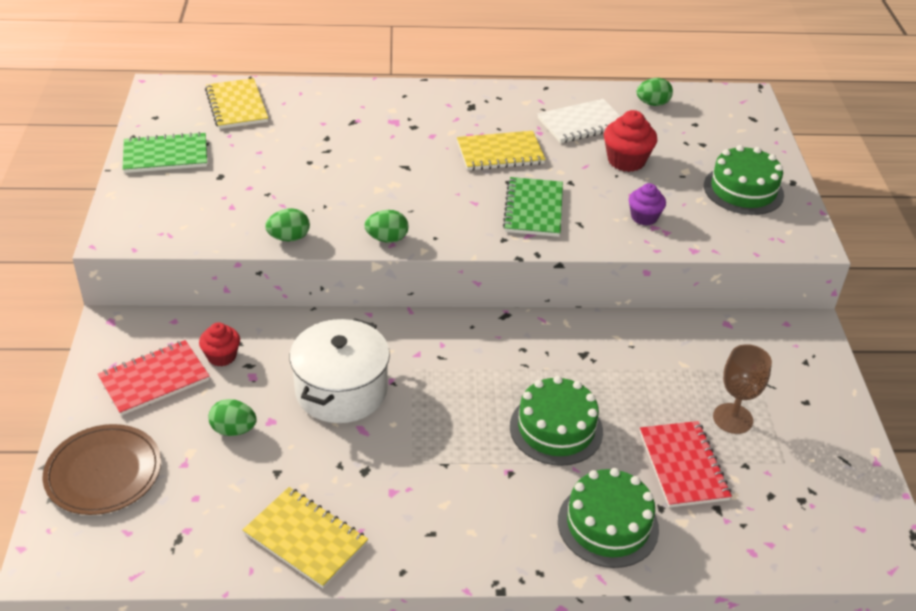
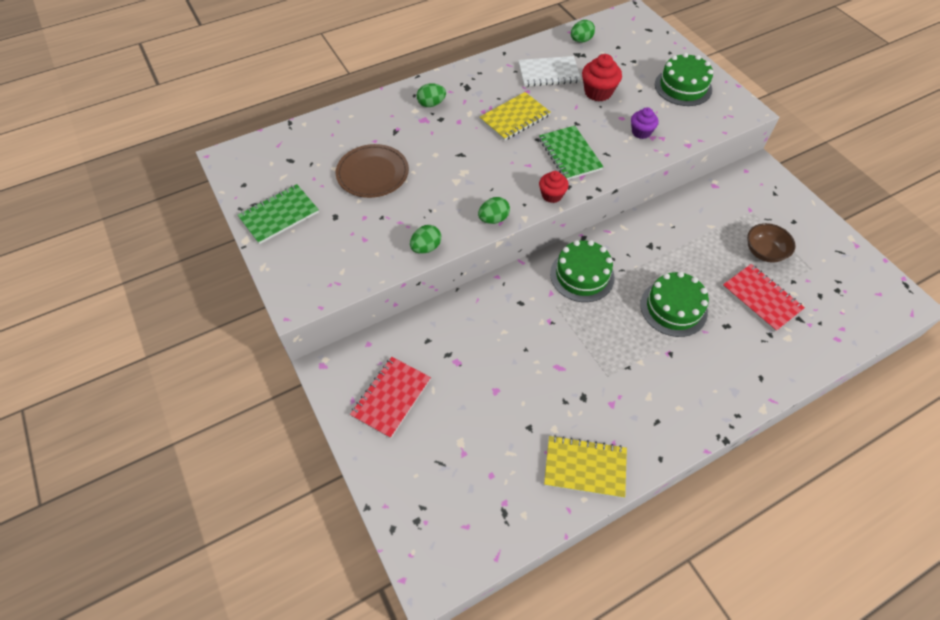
camera: 25 degrees left, 15 degrees up
(103, 472) = (413, 489): brown plate -> brown plate (372, 173)
(221, 356) = (424, 356): red cupcake -> red cupcake (552, 195)
(233, 430) = (476, 410): green egg -> green egg (431, 104)
(236, 106) = (299, 150): yellow notebook -> none
(341, 390) = (523, 344): white pot -> none
(581, 123) = (548, 73): white notebook -> white notebook turned 45 degrees clockwise
(608, 525) = (750, 361): green cake -> green cake (582, 275)
(732, 418) = (764, 252): brown goblet -> brown bowl

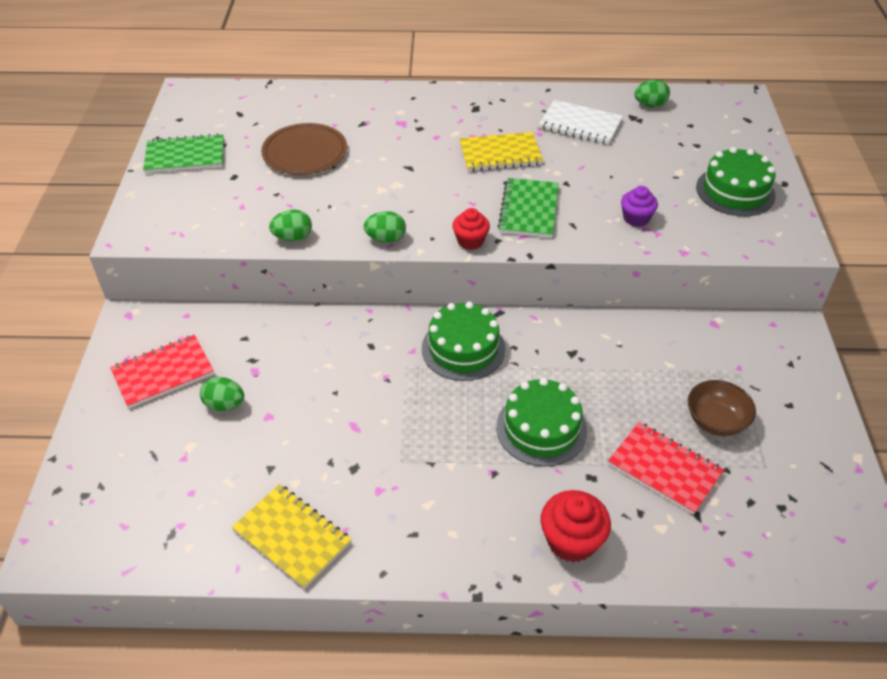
camera: 30 degrees right, 10 degrees down
(431, 104) = (423, 111): green egg -> green egg (224, 405)
(598, 92) = (621, 162): red cupcake -> red cupcake (571, 541)
(761, 298) = (664, 469): red notebook -> red notebook turned 45 degrees counterclockwise

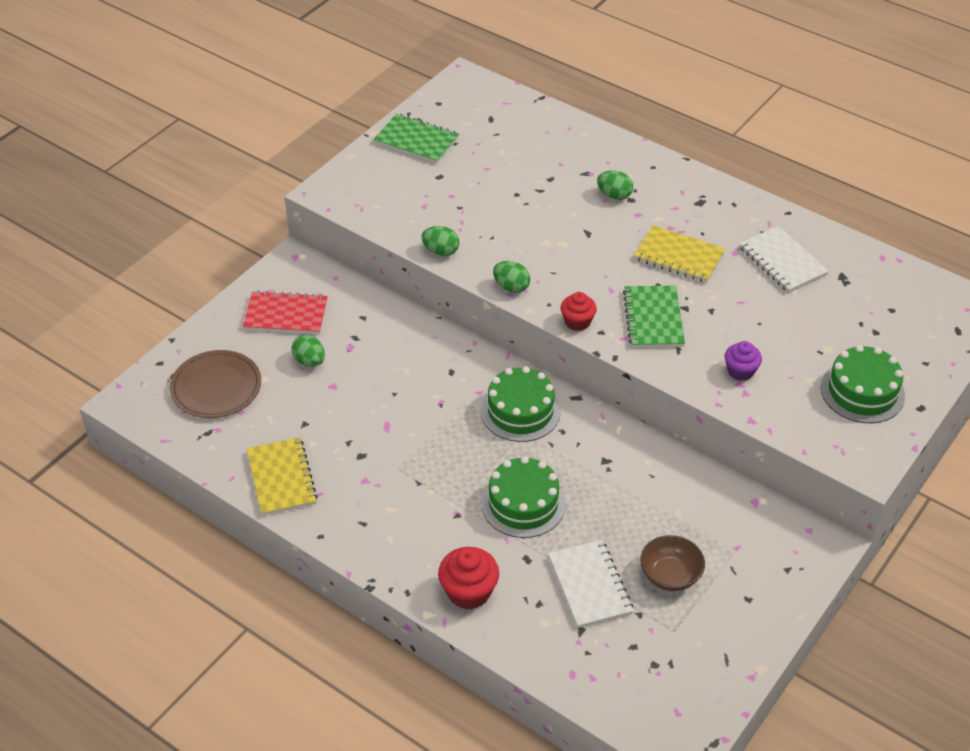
camera: 35 degrees right, 0 degrees up
(305, 152) = (513, 179): brown plate -> brown plate (216, 387)
(529, 210) = (653, 318): green notebook -> green notebook turned 45 degrees counterclockwise
(650, 105) = (873, 272): green egg -> green egg (614, 195)
(664, 469) = (589, 585): red notebook -> white notebook

